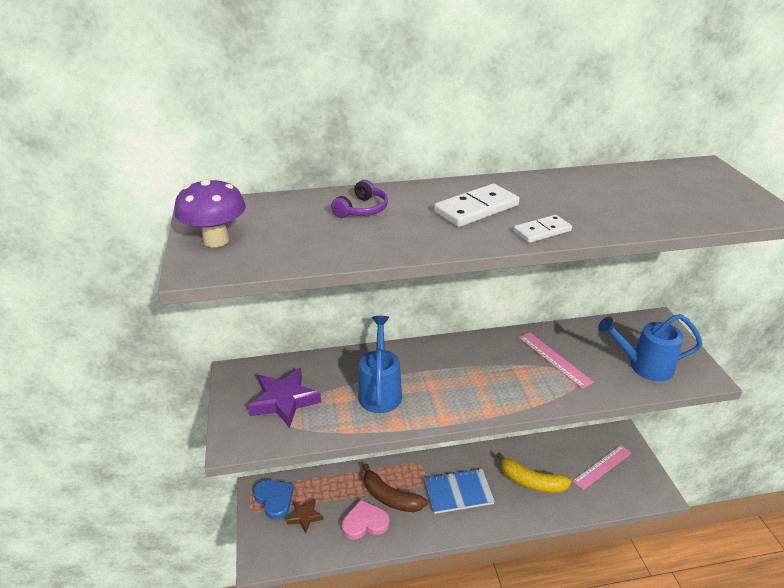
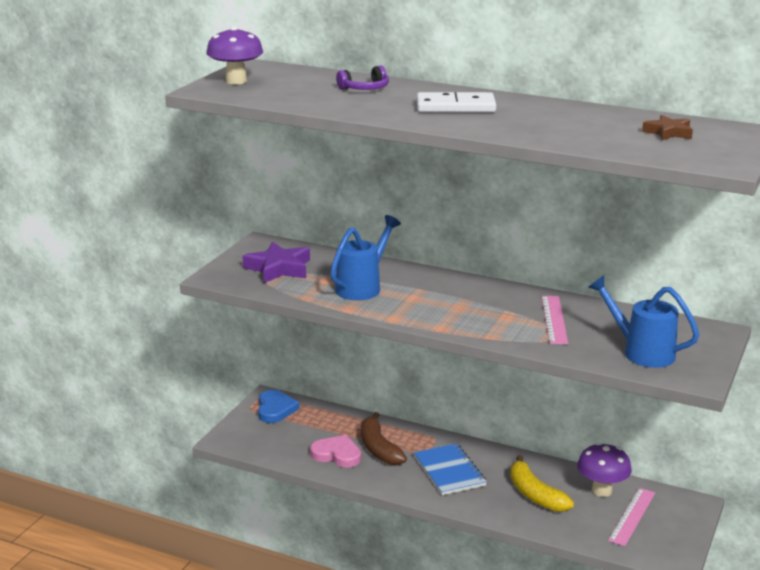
camera: 35 degrees right, 10 degrees down
(305, 517) = (289, 430): brown star -> brown star (668, 133)
(458, 492) = (449, 471): blue notebook -> blue notebook turned 45 degrees clockwise
(542, 231) = (481, 128): white domino -> none
(565, 453) = (601, 491): none -> purple mushroom
(602, 467) = (632, 516): pink ruler -> pink ruler turned 60 degrees counterclockwise

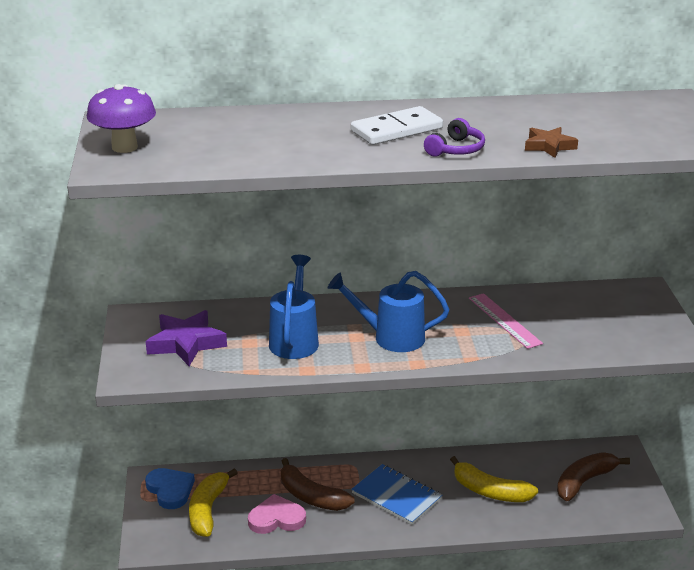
camera: 30 degrees left, 5 degrees up
(290, 431) = (208, 510): none -> yellow banana
(365, 88) = (276, 126): purple headphones -> purple headphones (456, 149)
(601, 491) = (540, 465): purple mushroom -> none
(632, 516) = (584, 481): pink ruler -> brown banana
(642, 352) = (609, 332): blue watering can -> blue watering can (391, 337)
(668, 133) = (619, 117): brown star -> brown star (549, 146)

